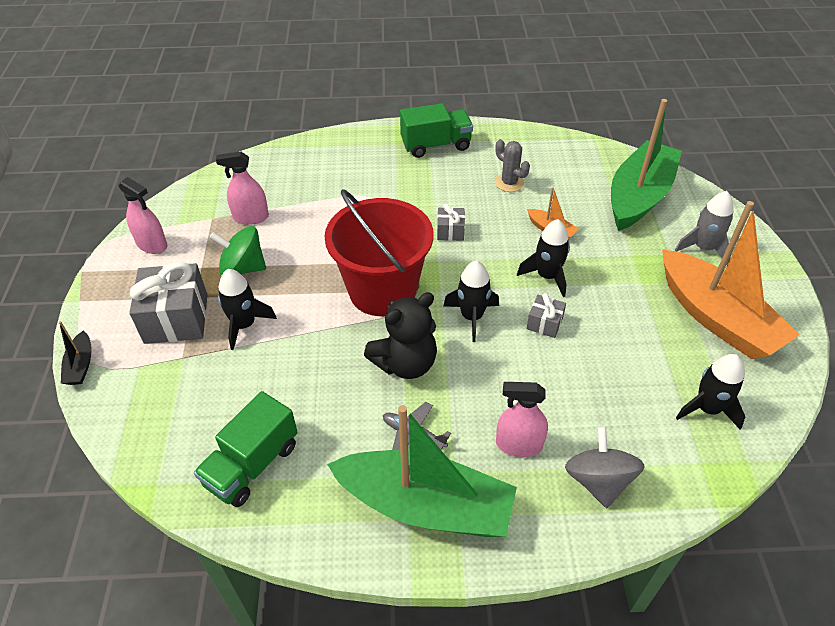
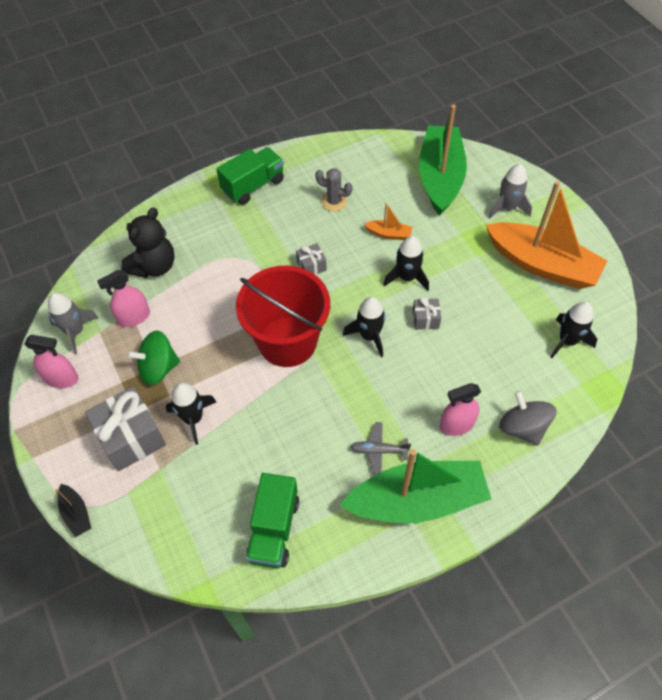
camera: 25 degrees left, 10 degrees up
(191, 211) = (75, 332): none -> grey rocket
(405, 363) = (341, 396): black teddy bear -> black teddy bear (154, 266)

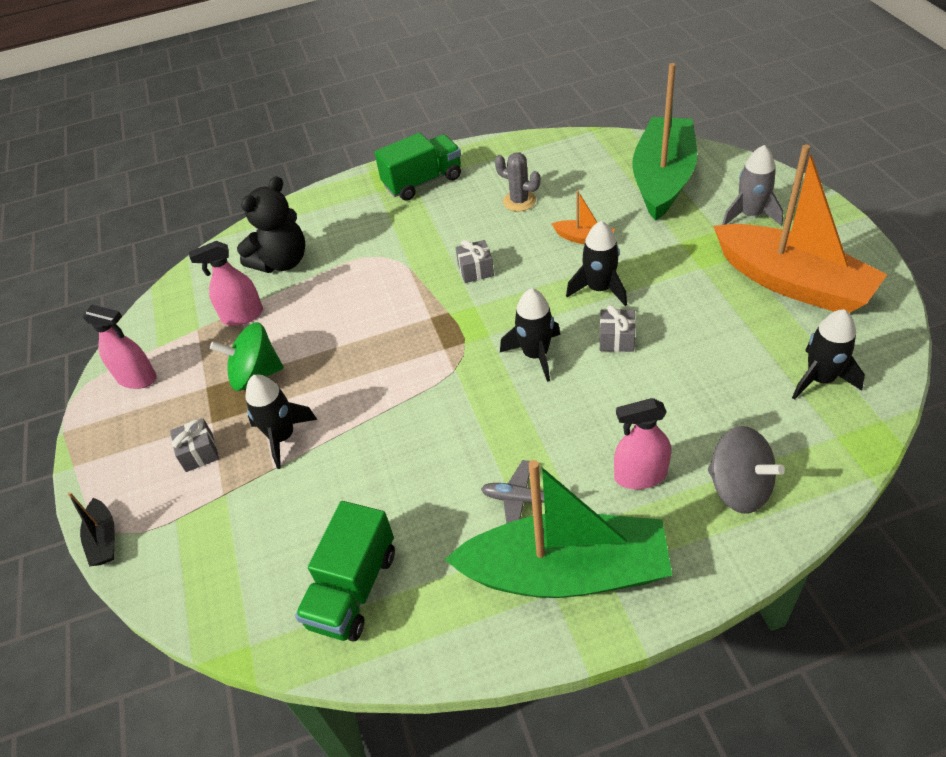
camera: 15 degrees right, 10 degrees down
(75, 332) = (169, 327): grey rocket -> none
(131, 437) = (199, 453): grey gift -> grey gift, size x0.49
(287, 341) = (426, 354): red bucket -> none
(522, 427) = (739, 488): grey spinning top -> grey spinning top turned 150 degrees clockwise

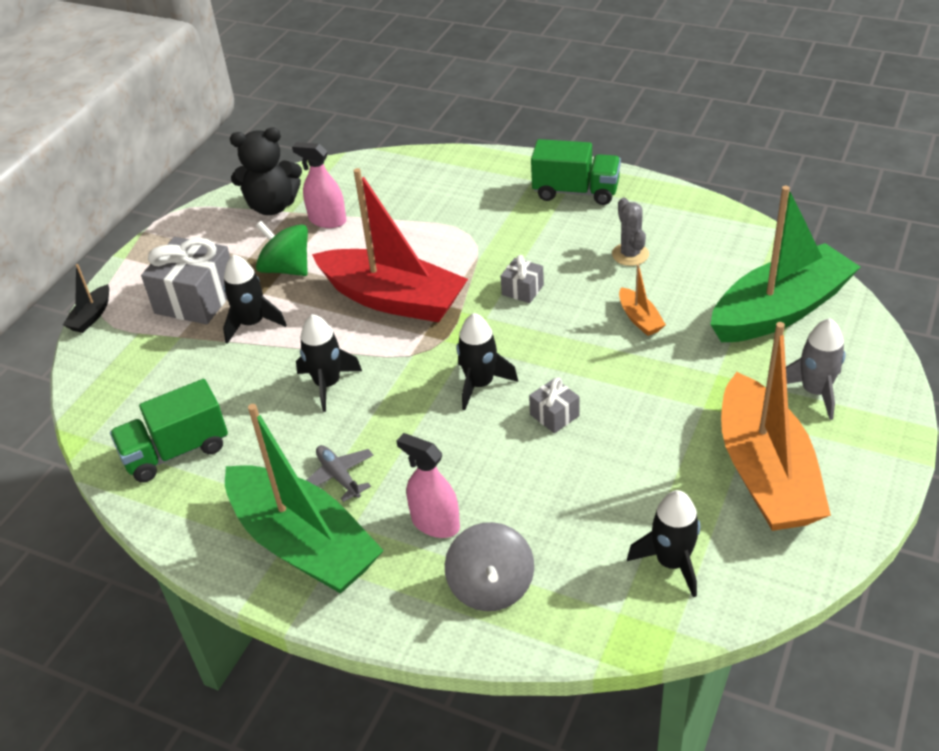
camera: 40 degrees right, 5 degrees down
(137, 378) = (219, 223): pink spray bottle -> none
(199, 453) = (196, 299): grey gift -> grey gift, size x2.02
(282, 262) = (399, 195): black teddy bear -> black teddy bear (272, 206)
(382, 339) = (393, 299): none -> red boat
(599, 289) = (595, 367): black rocket -> black rocket (327, 384)

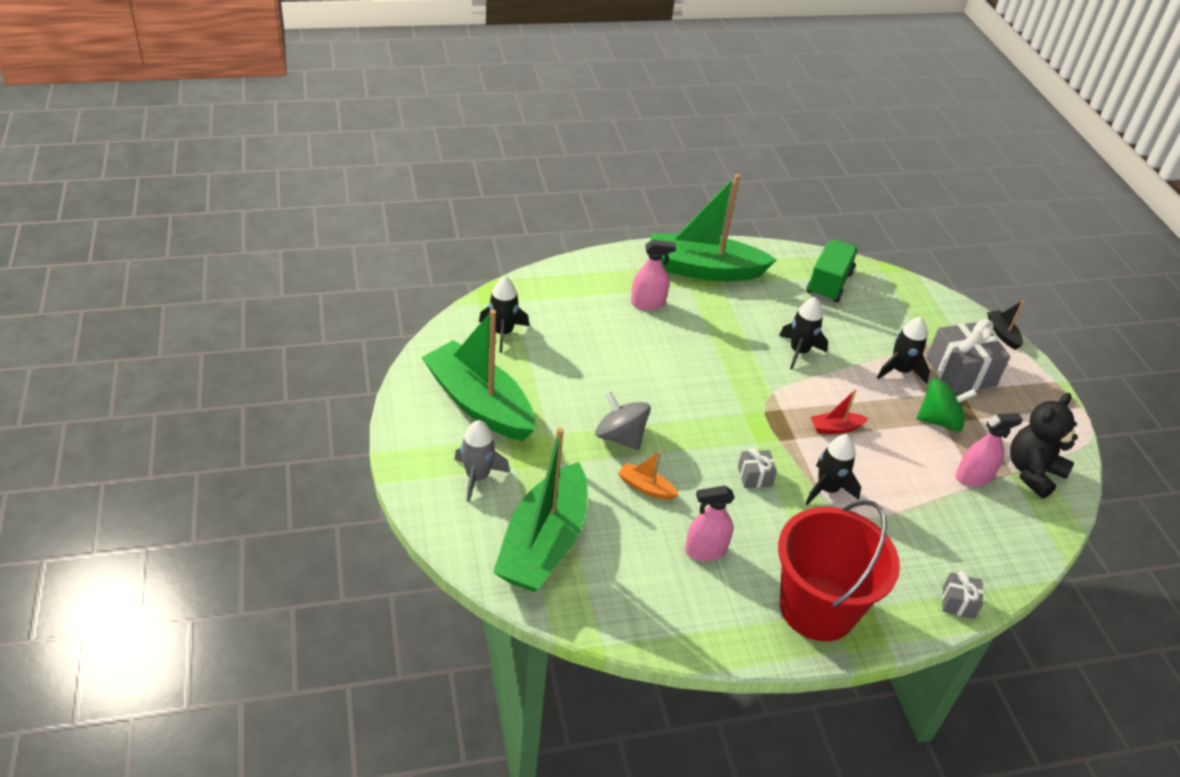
camera: 135 degrees right, 0 degrees up
(338, 476) = (726, 305): grey plane -> none
(393, 299) = (835, 428): red boat -> red boat, size x0.41
(480, 384) = (706, 390): black rocket -> black rocket (827, 489)
(491, 587) = (589, 287): grey spinning top -> grey spinning top (620, 437)
(554, 415) = (640, 388): grey gift -> grey gift (958, 602)
(576, 192) = (817, 608): green truck -> red bucket
(630, 254) = (705, 550): grey cactus -> pink spray bottle
(765, 472) = (479, 404): orange boat -> green boat

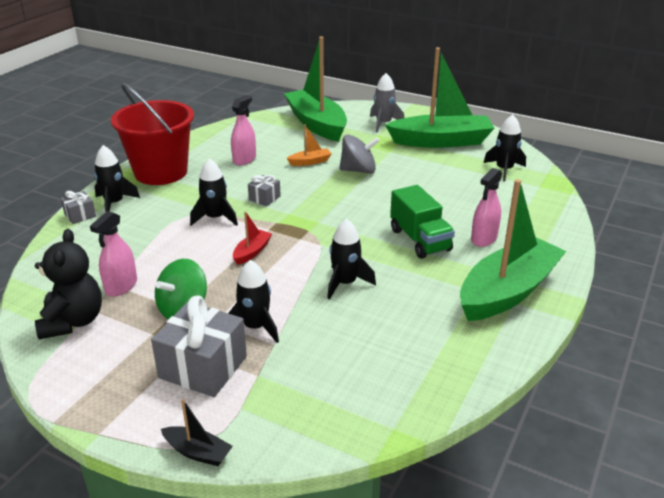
camera: 135 degrees right, 10 degrees down
(829, 284) = (414, 364): green truck -> green truck (420, 240)
(909, 593) = (114, 203): none -> black rocket

